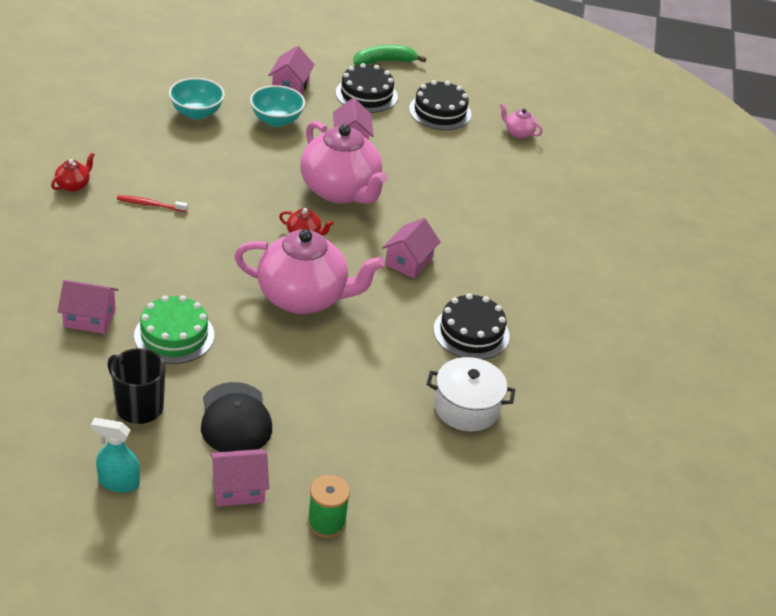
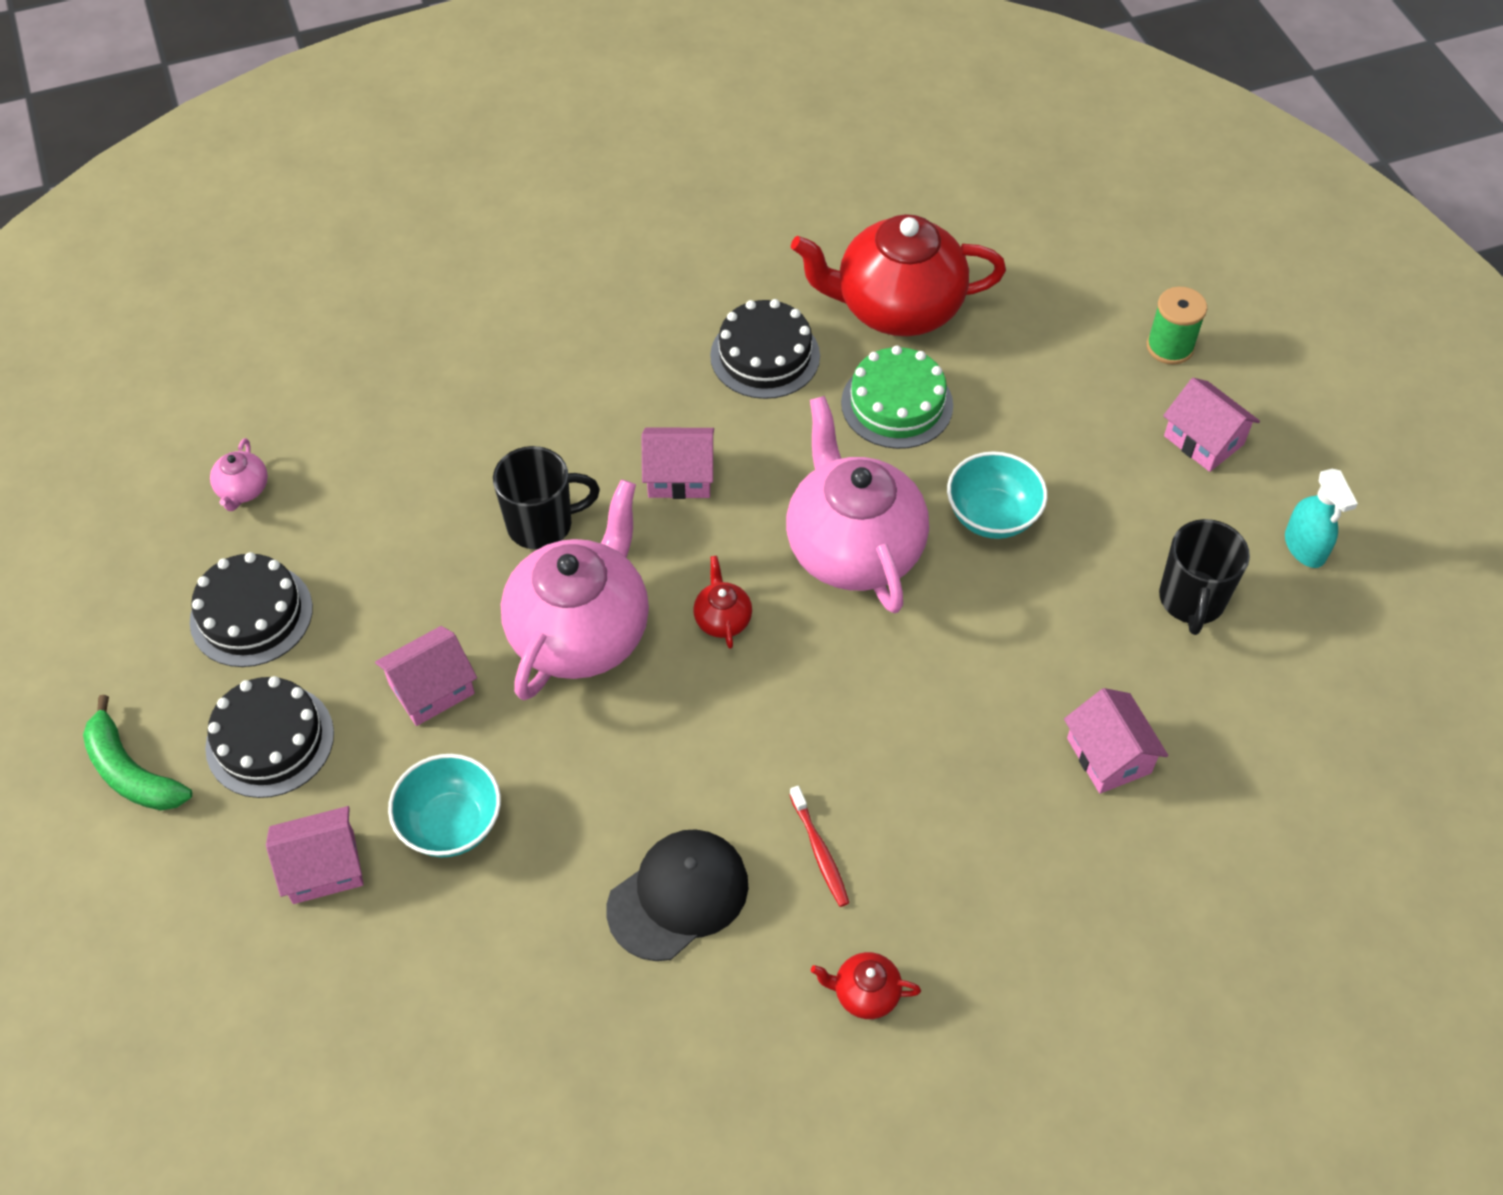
camera: 115 degrees left, 15 degrees up
(174, 335) = (1048, 642): green cake -> green cake (897, 404)
(196, 113) = (519, 957): turquoise bowl -> turquoise bowl (992, 516)
(235, 419) = (1116, 499): black cap -> black cap (678, 896)
(418, 206) = (542, 524): none -> black mug
(466, 407) = (896, 308): white pot -> red teapot

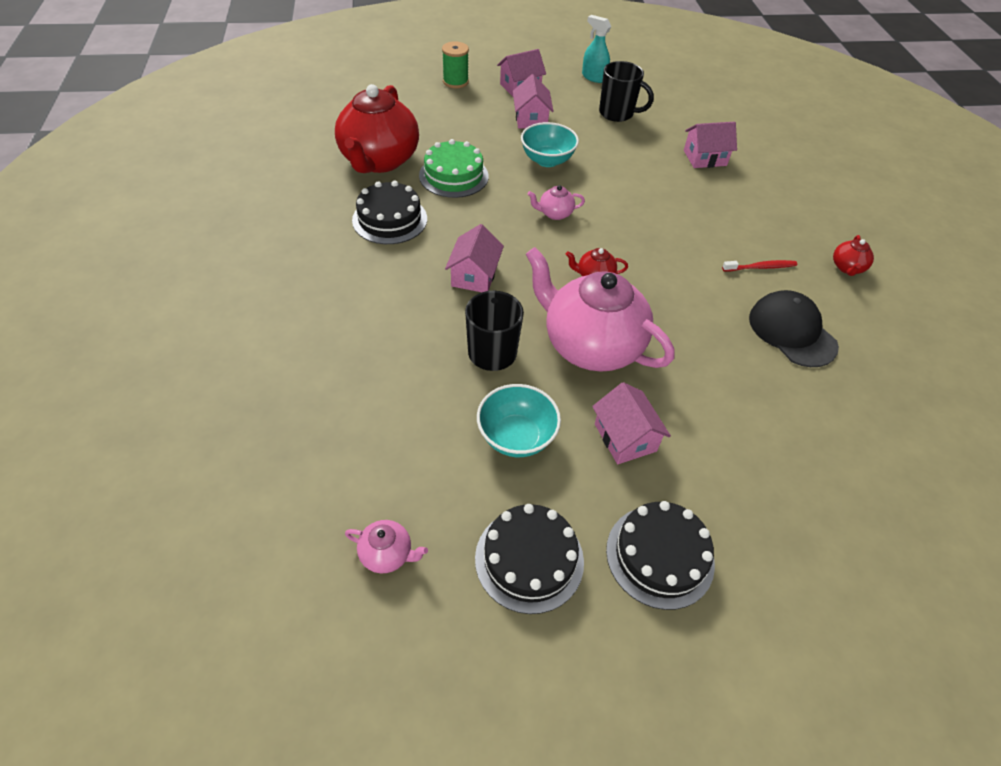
camera: 80 degrees left, 5 degrees down
(131, 772) = (683, 678): green banana -> none
(323, 867) = (777, 528): pink house -> pink house (531, 119)
(451, 824) = (740, 440): turquoise bowl -> turquoise bowl (516, 437)
(853, 548) = (555, 214): pink teapot -> pink teapot, size x0.41
(1304, 547) = (593, 77): turquoise spray bottle -> turquoise spray bottle turned 135 degrees counterclockwise

